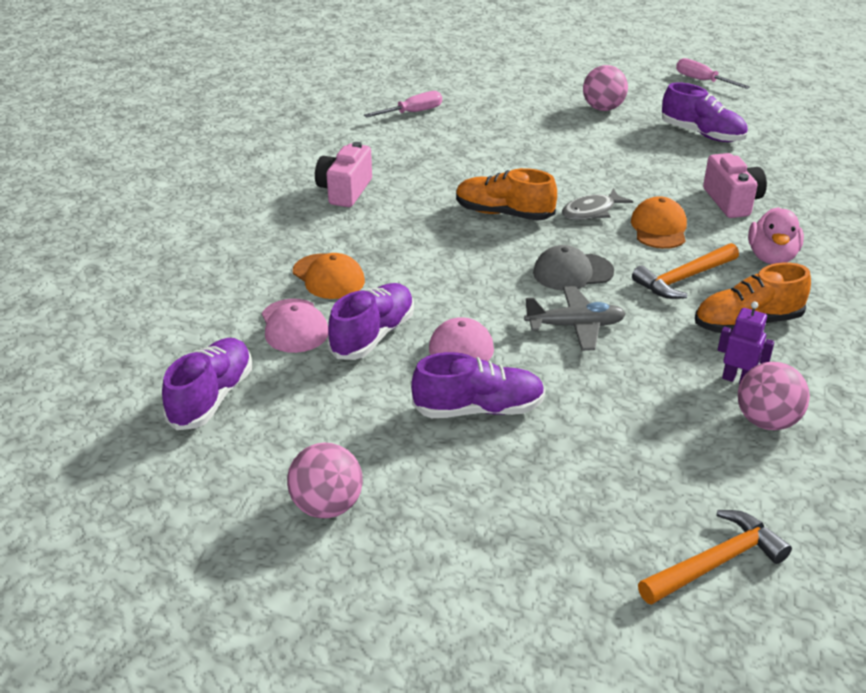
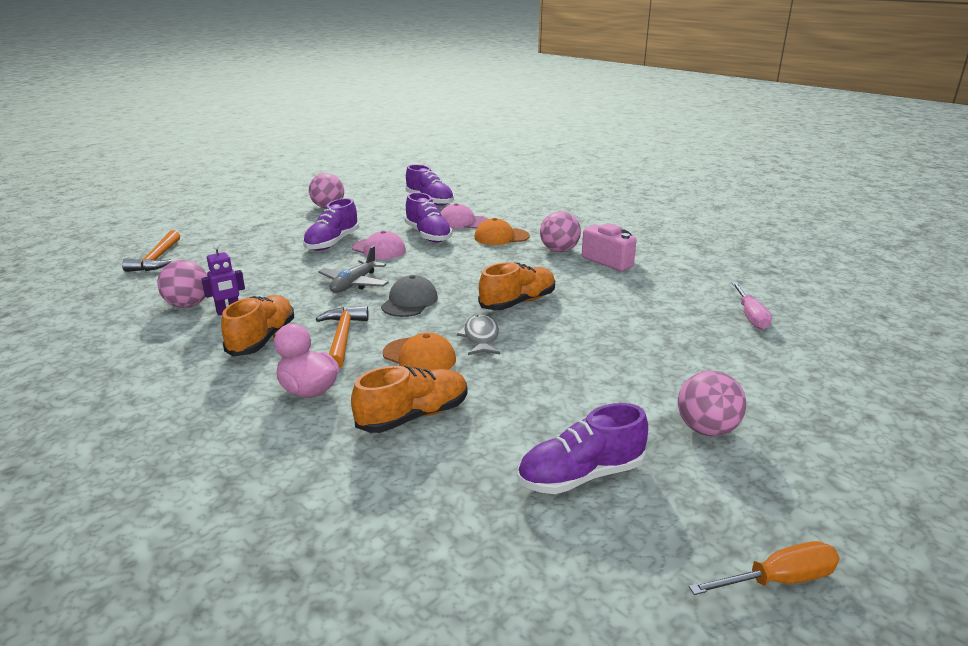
camera: 120 degrees right, 10 degrees down
(340, 226) = (559, 250): none -> pink ball
(702, 81) = (778, 580): pink screwdriver -> orange screwdriver
(732, 201) = (413, 416): pink camera -> orange shoe

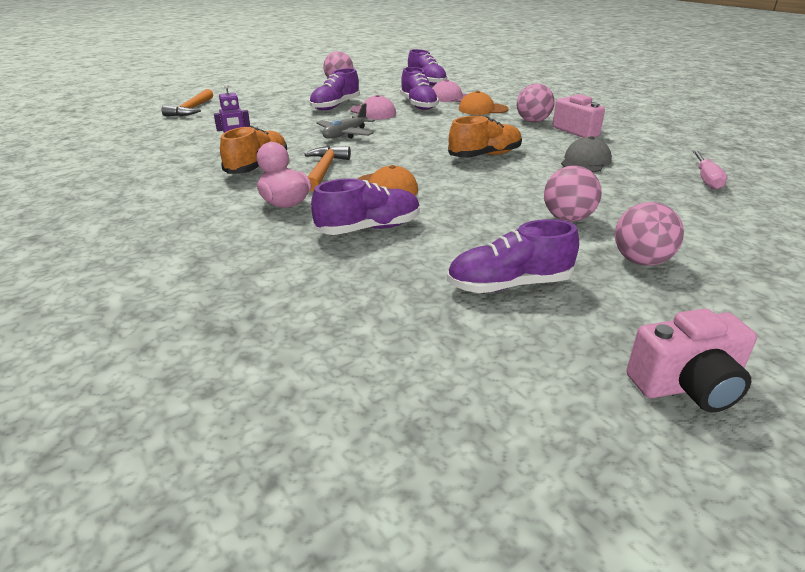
camera: 10 degrees right, 5 degrees up
(188, 305) = (206, 140): pink ball -> pink ball (567, 218)
(409, 302) = (389, 149): grey cap -> grey cap (585, 161)
(413, 416) = (369, 229): orange shoe -> purple shoe
(481, 337) = (444, 178): grey fish -> none
(778, 580) = (687, 386): orange screwdriver -> pink camera

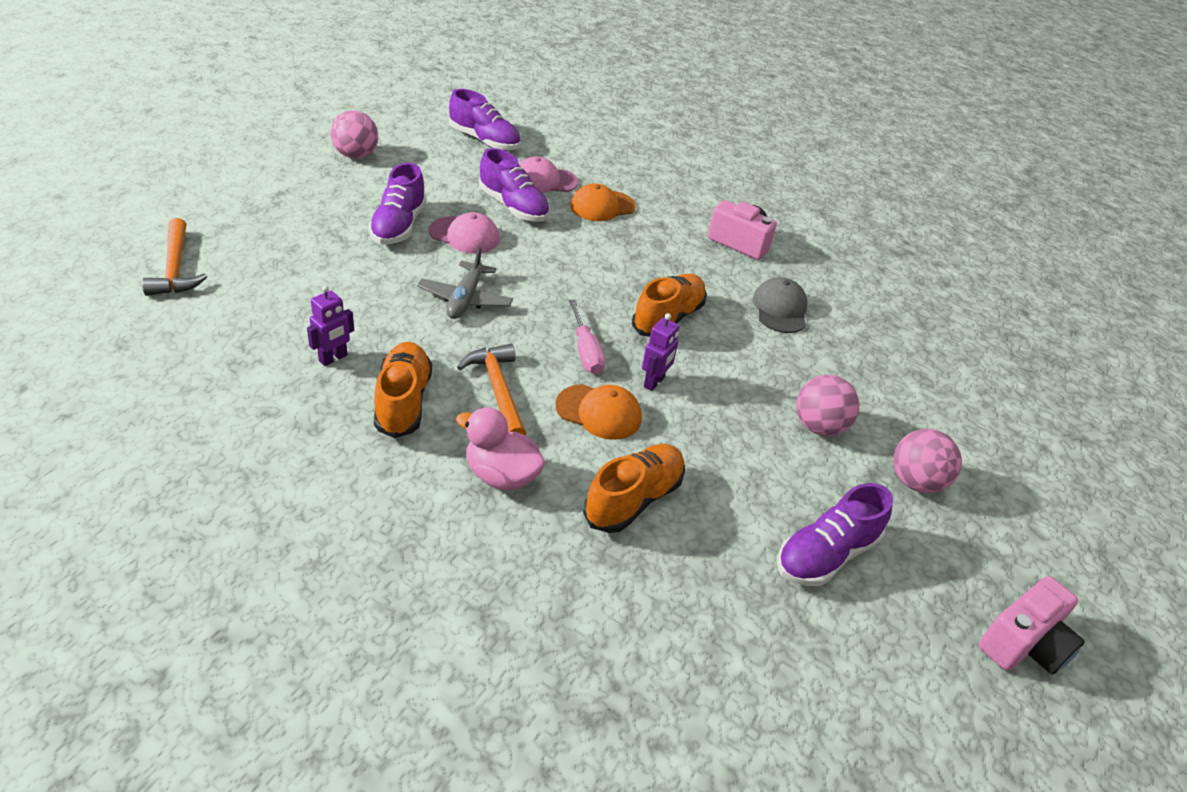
camera: 30 degrees left, 10 degrees up
(369, 229) = (633, 499): purple shoe -> orange shoe
(443, 180) = (654, 382): none -> purple robot
(533, 121) = (678, 227): pink ball -> none
(706, 179) = (907, 321): pink screwdriver -> pink screwdriver (585, 351)

